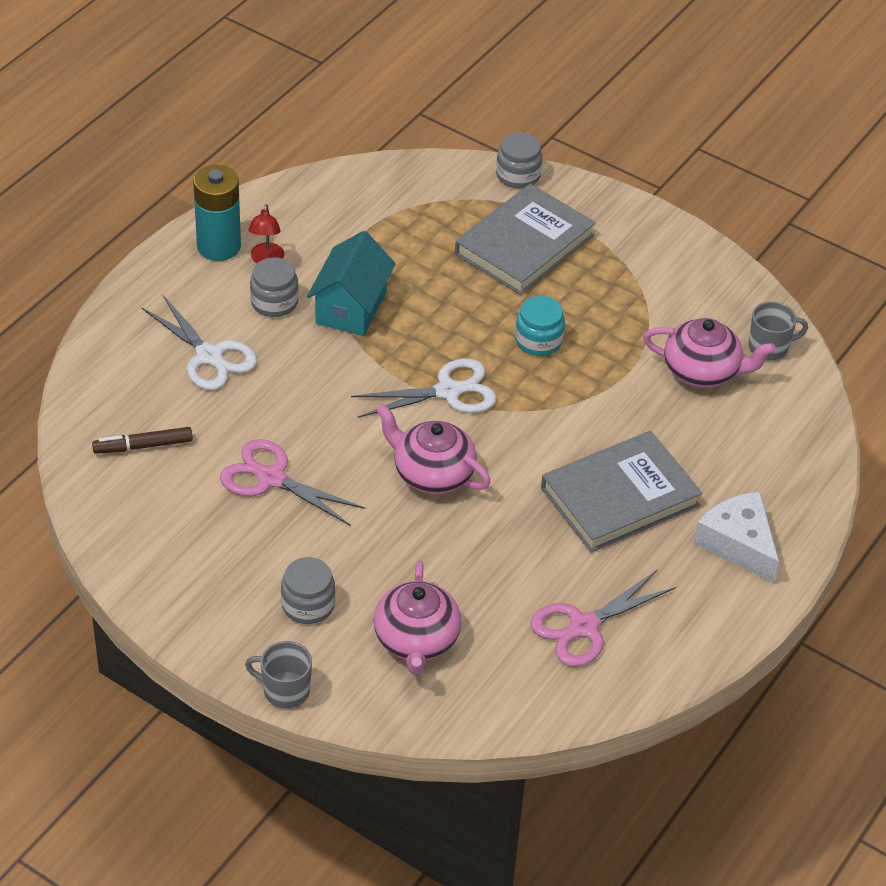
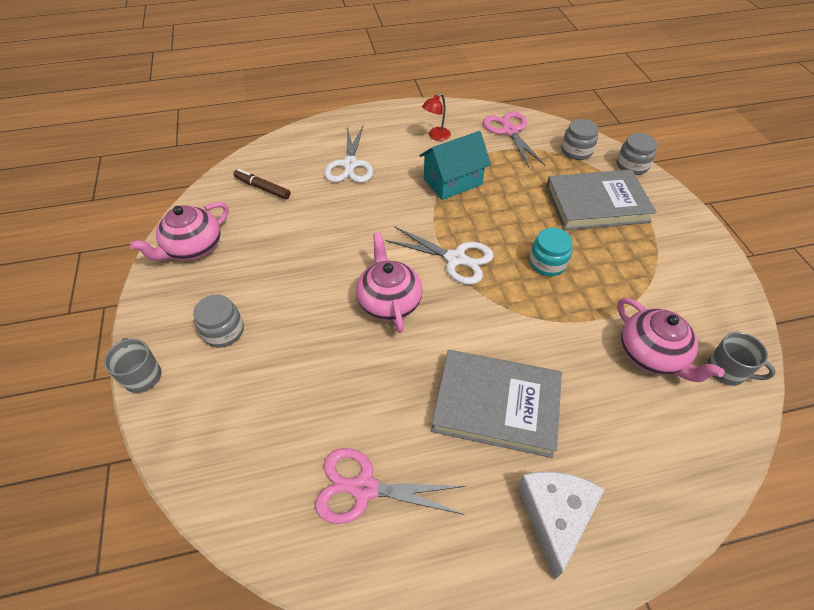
camera: 45 degrees right, 5 degrees up
(219, 246) = (420, 118): turquoise battery -> none
(271, 478) = (299, 244): pink scissors -> pink scissors (510, 131)
(274, 302) = (415, 157): grey jar -> grey jar (576, 151)
(416, 640) = (250, 405): pink teapot -> pink teapot (193, 248)

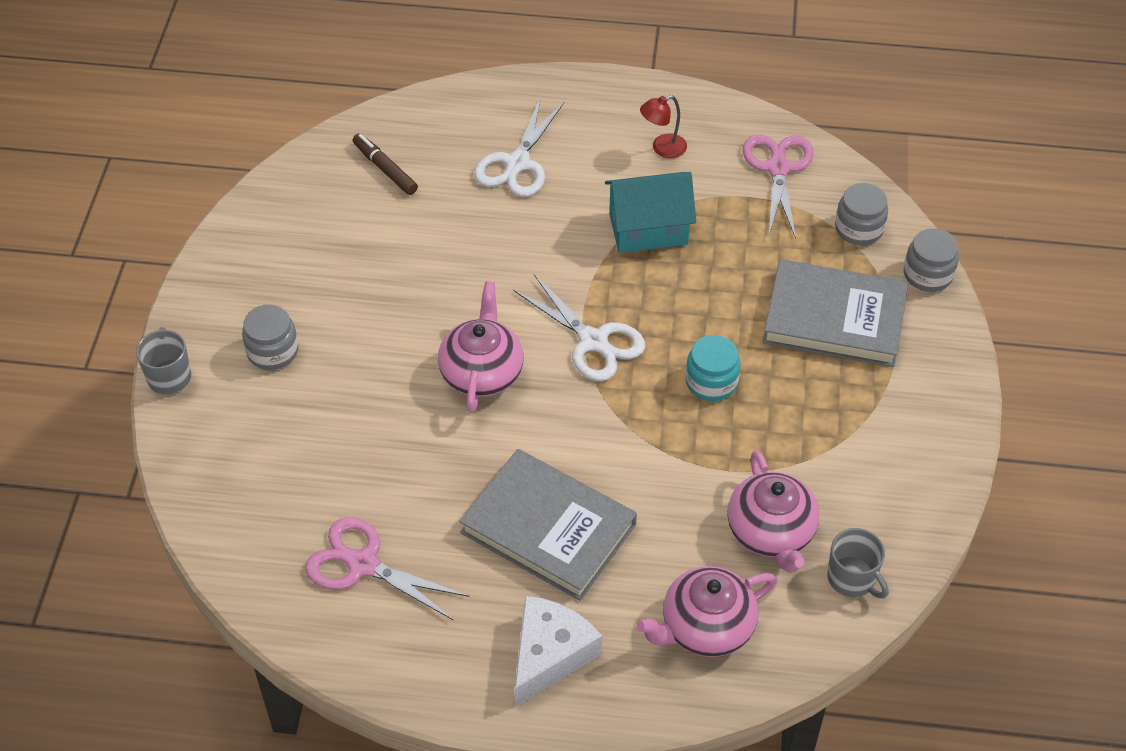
camera: 20 degrees right, 0 degrees up
(193, 248) = (269, 233): pink teapot -> pink teapot (705, 627)

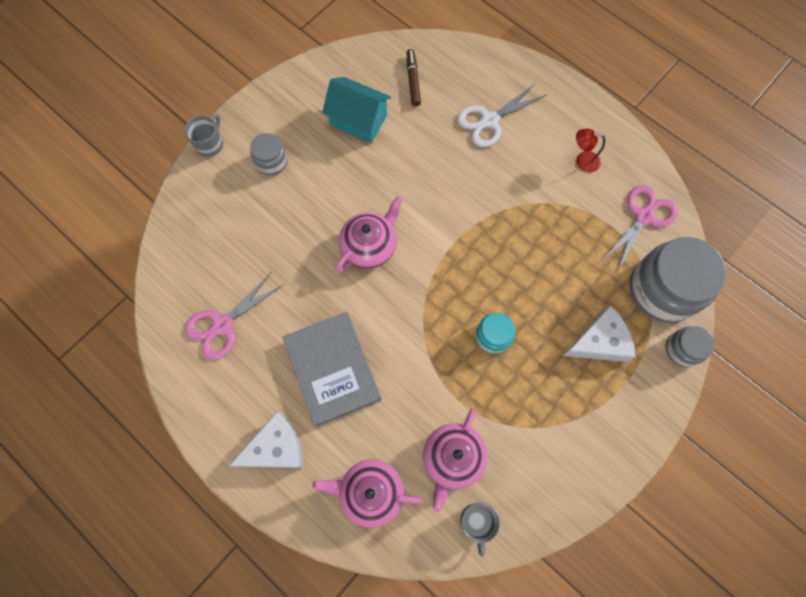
camera: 35 degrees right, 20 degrees up
(363, 565) = (223, 324): pink scissors -> pink scissors turned 105 degrees counterclockwise
(593, 341) = (445, 265): white scissors -> none
(648, 229) = (533, 211): turquoise house -> turquoise house (358, 120)
(834, 318) = (599, 342): grey book -> white cheese
(859, 228) = (662, 290): grey jar -> grey jar, size x2.01

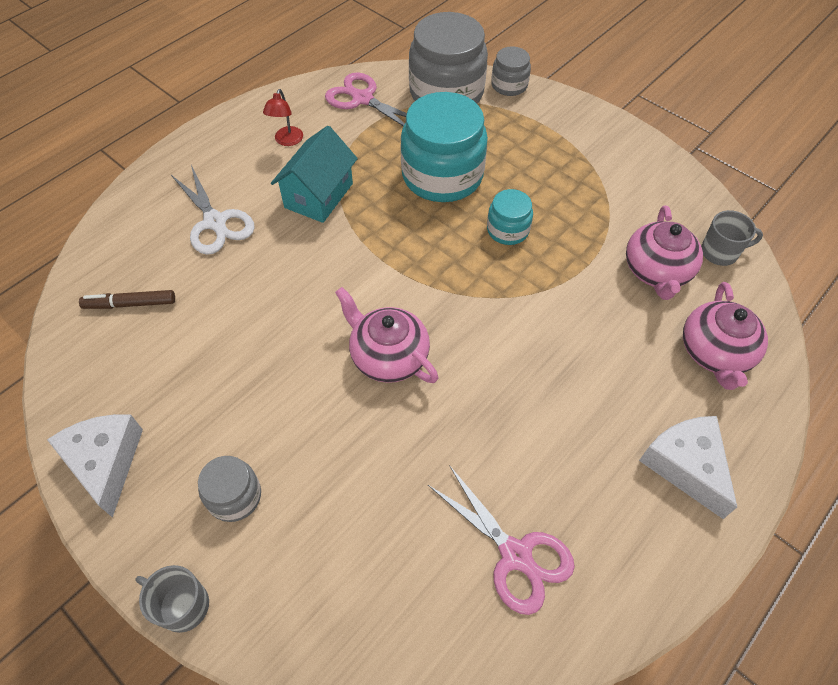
camera: 90 degrees left, 15 degrees down
(332, 369) = (567, 398): grey book -> none
(358, 120) = (182, 372): turquoise house -> turquoise house (319, 195)
(452, 458) = (656, 271): pink teapot -> pink teapot turned 75 degrees clockwise
(552, 285) = (442, 175): none -> turquoise jar
(599, 342) = (506, 143): white cheese -> white cheese (105, 462)

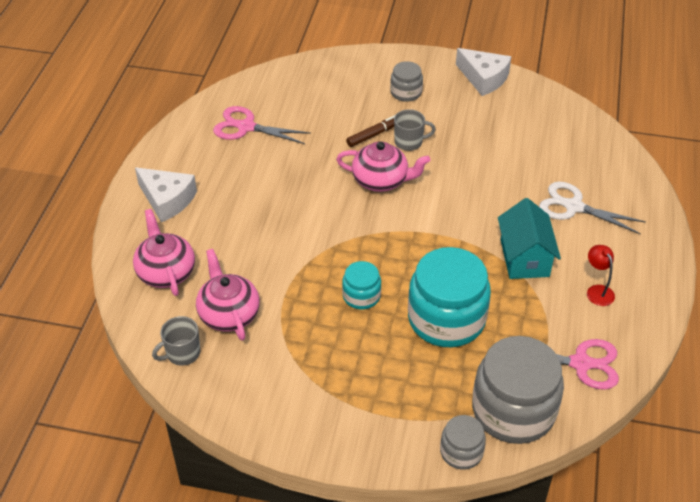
camera: 150 degrees right, 10 degrees down
(130, 304) = (563, 141): brown marker -> brown marker (375, 134)
(183, 605) = (390, 54): grey mug -> grey mug (409, 142)

